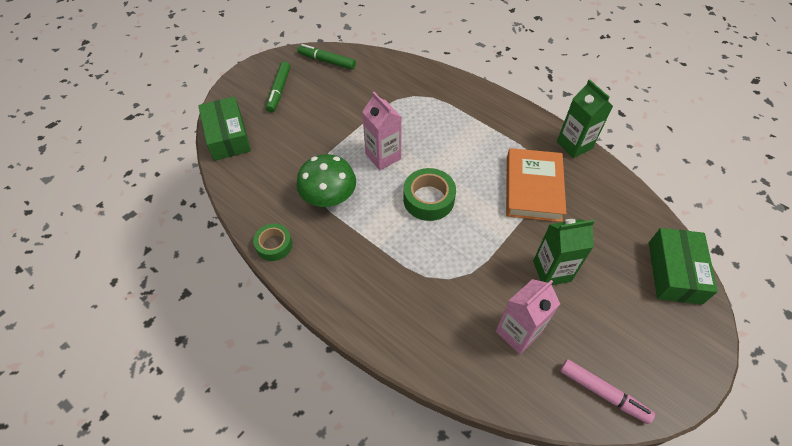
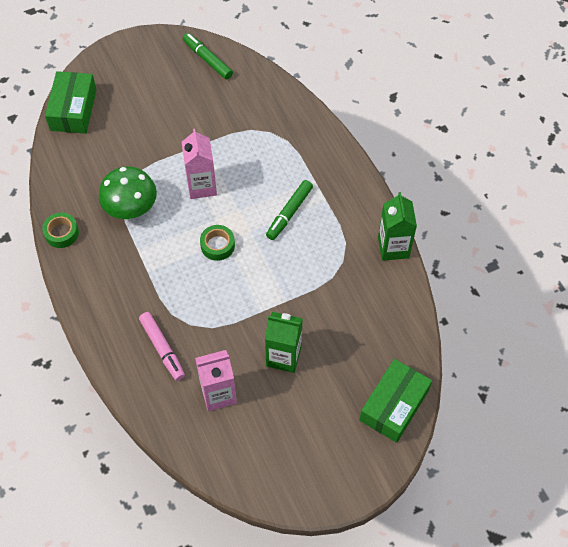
camera: 25 degrees right, 5 degrees up
(279, 90) = (144, 76): green marker -> green marker (289, 213)
(428, 199) = (217, 245): green tape -> green tape, size x0.66
(533, 188) = (321, 274): orange book -> none
(602, 392) = (255, 470): pink marker -> pink marker (162, 348)

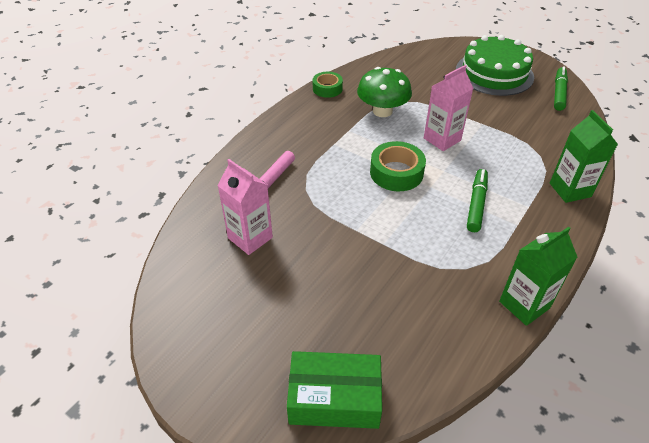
camera: 60 degrees right, 15 degrees down
(73, 110) = (433, 52): green box -> none
(144, 85) = (494, 73): none -> green cake
(217, 245) = (396, 173): green tape -> green tape, size x1.51
(283, 356) = (322, 268): green carton -> green carton (570, 190)
(289, 213) = (476, 204): green marker -> green marker turned 105 degrees clockwise

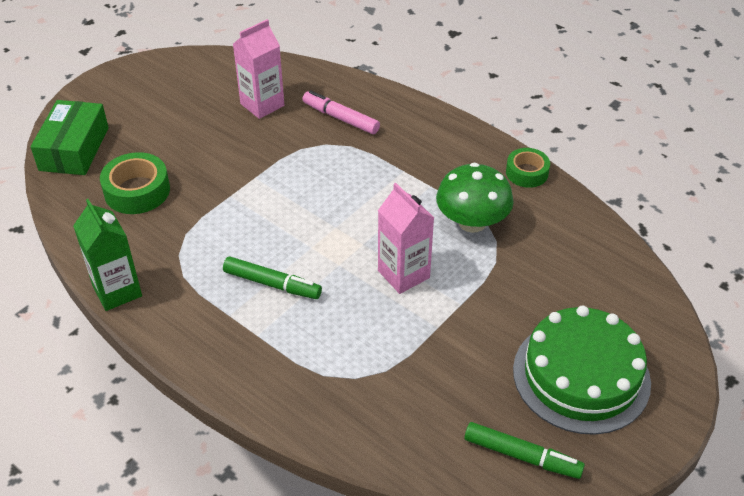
camera: 95 degrees right, 0 degrees up
(396, 173) = (341, 220): green tape -> green tape (137, 191)
(570, 190) = (278, 390): green carton -> none

